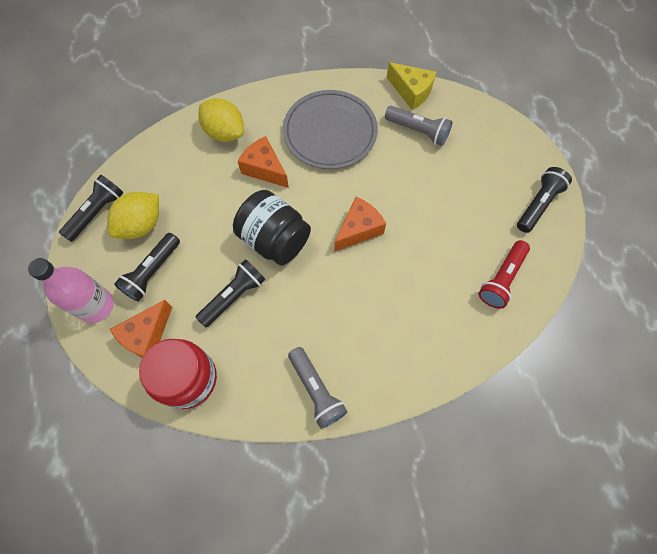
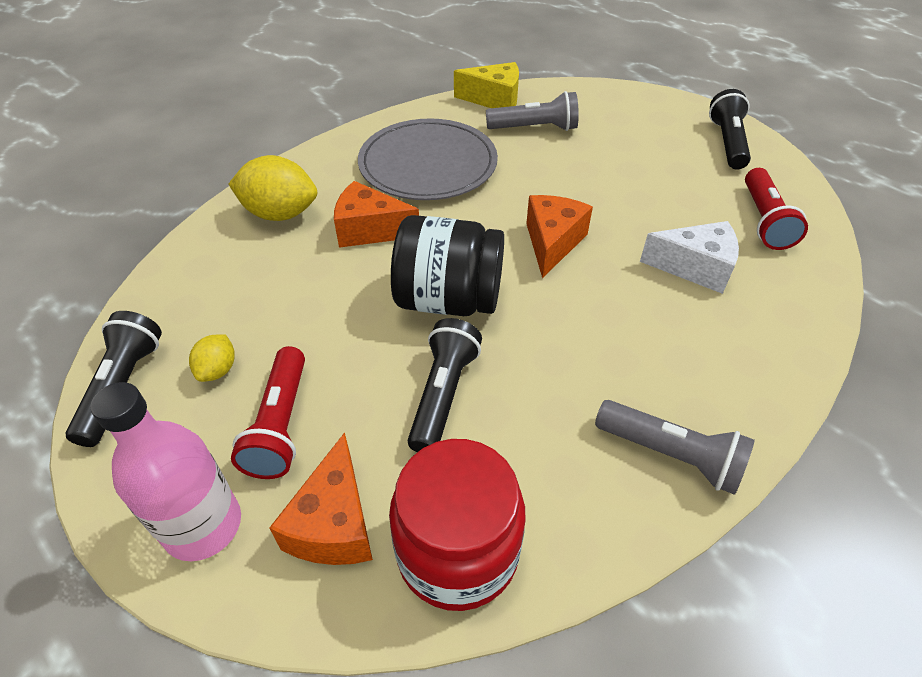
camera: 30 degrees left, 20 degrees down
(141, 225) = (218, 370): yellow lemon -> yellow lemon, size x0.52
(152, 272) = (280, 424): black flashlight -> red flashlight
(427, 290) = (695, 267): none -> white cheese

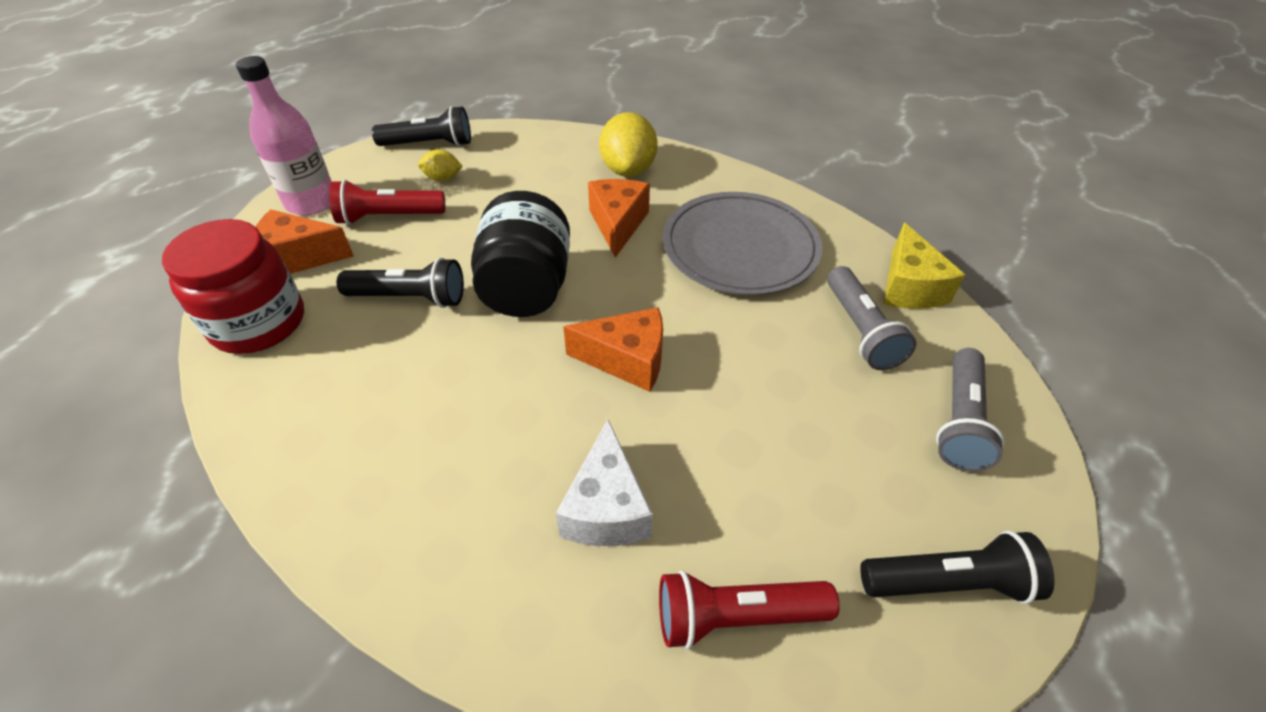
camera: 80 degrees right, 0 degrees up
(671, 455) = (319, 466): grey flashlight -> grey flashlight (959, 421)

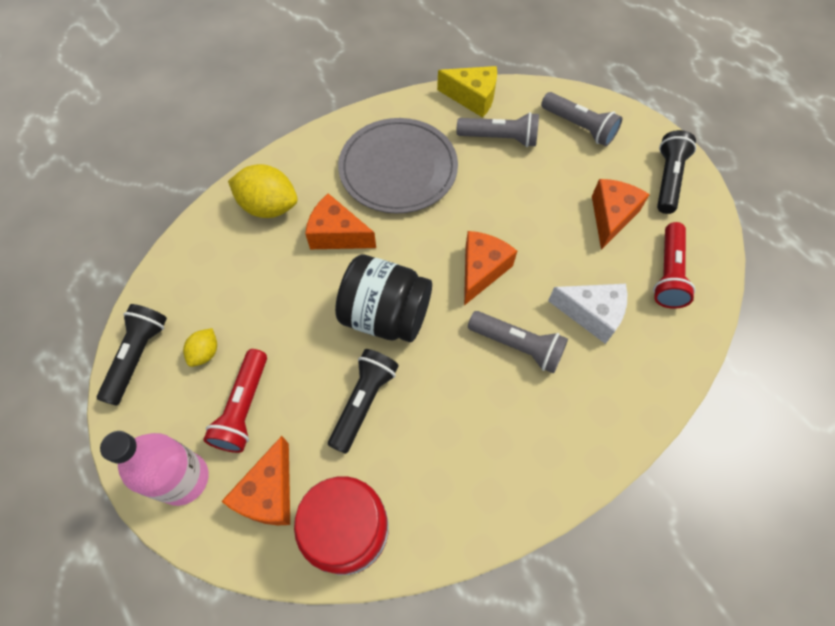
camera: 70 degrees left, 15 degrees up
(523, 424) = (517, 346): none -> grey flashlight
(806, 501) = (611, 217): none -> orange cheese

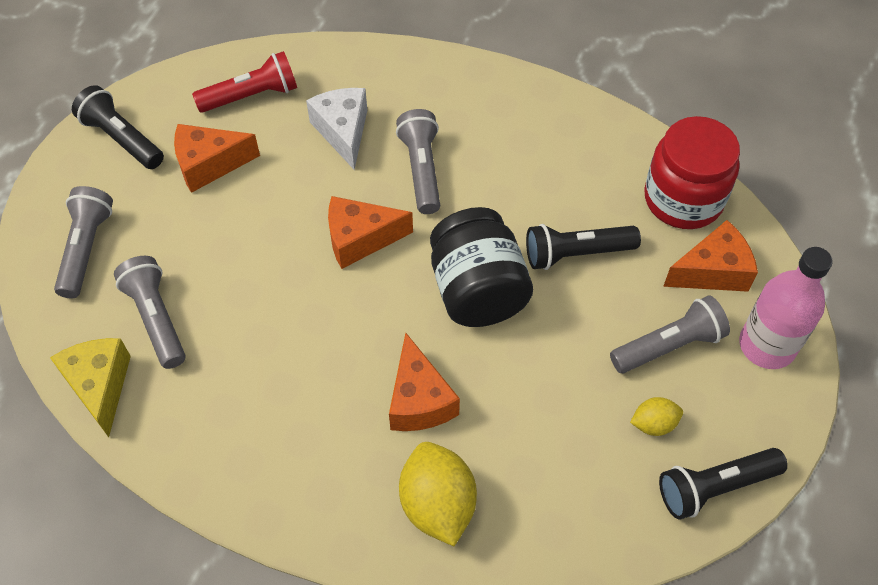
camera: 125 degrees left, 5 degrees down
(244, 407) = (668, 346): red flashlight -> grey flashlight
(398, 168) = (278, 399): grey plate -> none
(668, 179) = (122, 139): black flashlight -> black flashlight turned 60 degrees clockwise

